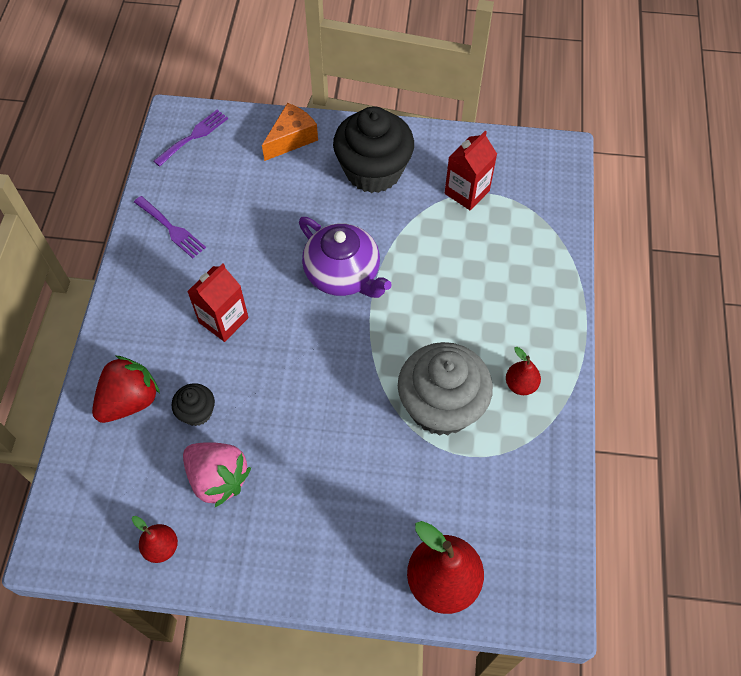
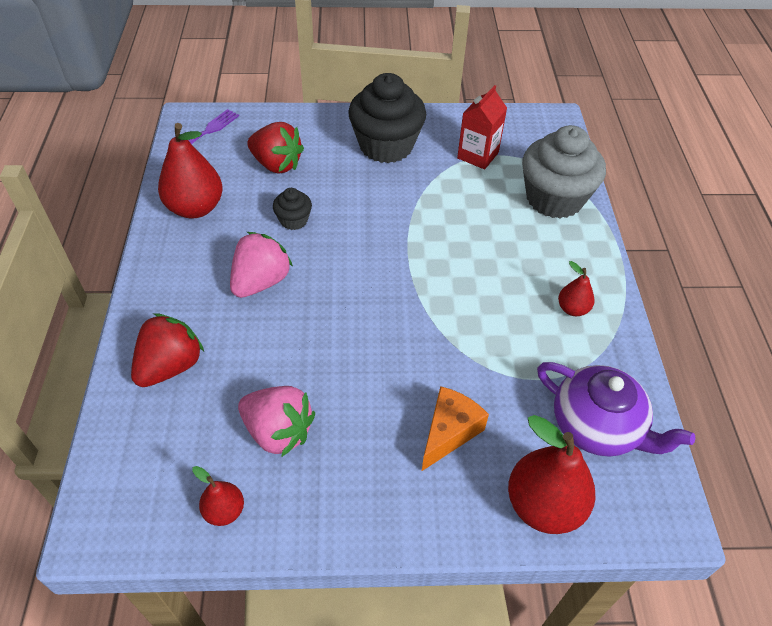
camera: 10 degrees left, 10 degrees down
(171, 229) = (195, 208): purple fork -> red pear
(197, 412) = (245, 369): black cupcake -> black cupcake (293, 220)
(223, 320) = (261, 282): red carton -> pink strawberry
(258, 184) = (276, 164): none -> red strawberry
(291, 139) = (303, 127): orange cheese -> orange cheese (449, 432)
(343, 274) = (375, 231): purple teapot -> purple teapot (597, 426)
(441, 406) = (499, 336): grey cupcake -> grey cupcake (554, 199)

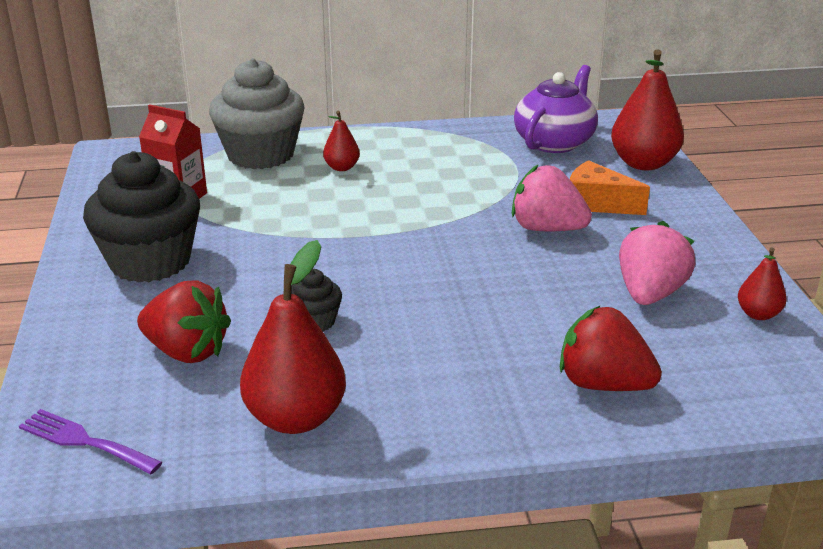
camera: 95 degrees left, 20 degrees down
(261, 282) = (438, 333): pink strawberry -> pink strawberry (547, 229)
(276, 164) = (187, 351): red strawberry -> red strawberry turned 90 degrees clockwise
(572, 309) = (423, 149): red pear -> red pear (341, 167)

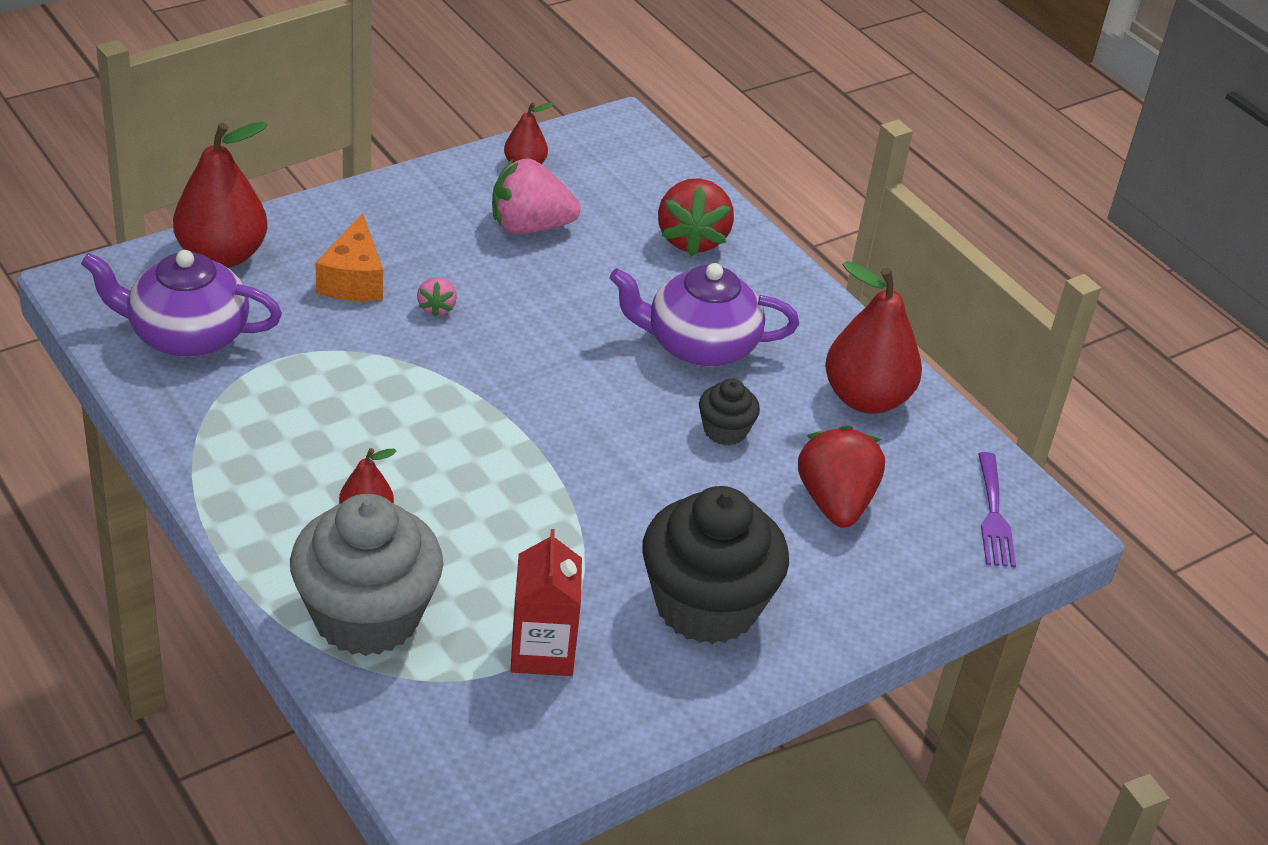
camera: 120 degrees left, 10 degrees up
(432, 340) = (699, 346): none -> purple teapot
(547, 229) = (437, 308): pink strawberry -> pink strawberry, size x0.49

